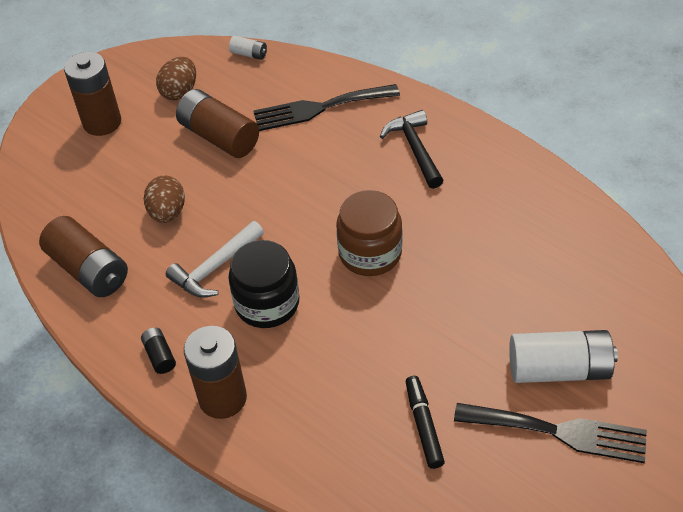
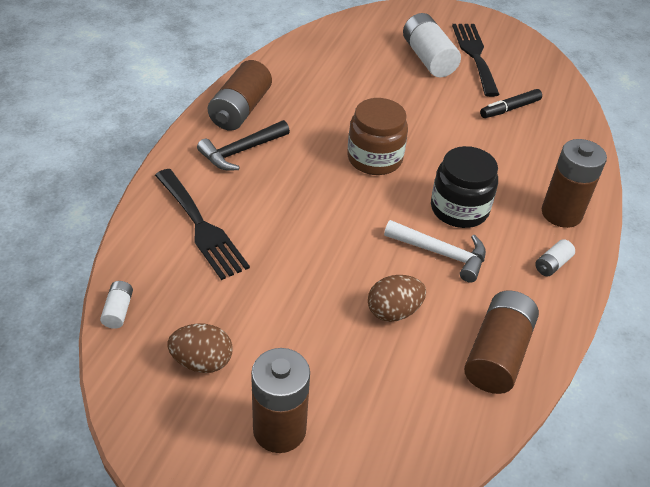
camera: 115 degrees left, 5 degrees down
(160, 356) = (552, 264): black battery -> white battery
(219, 136) = (268, 300): brown battery -> brown battery (240, 110)

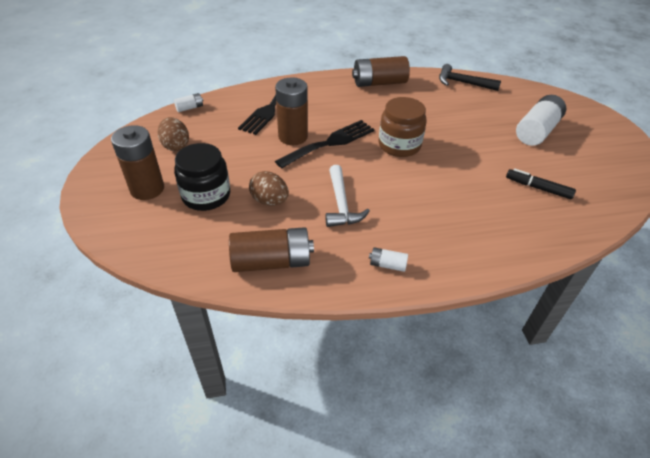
camera: 60 degrees right, 0 degrees up
(241, 151) = (345, 96): black hammer -> black hammer (463, 83)
(459, 209) = (394, 198): black jar -> black jar (206, 195)
(474, 55) = (576, 150): black fork -> black fork (330, 143)
(561, 213) = (450, 253): brown battery -> brown battery (293, 137)

